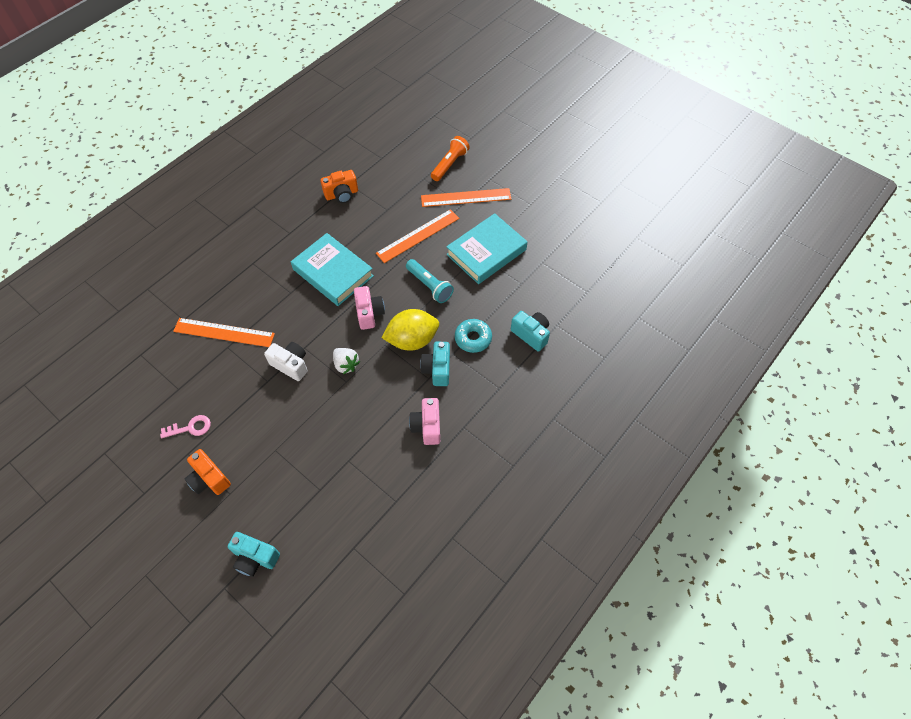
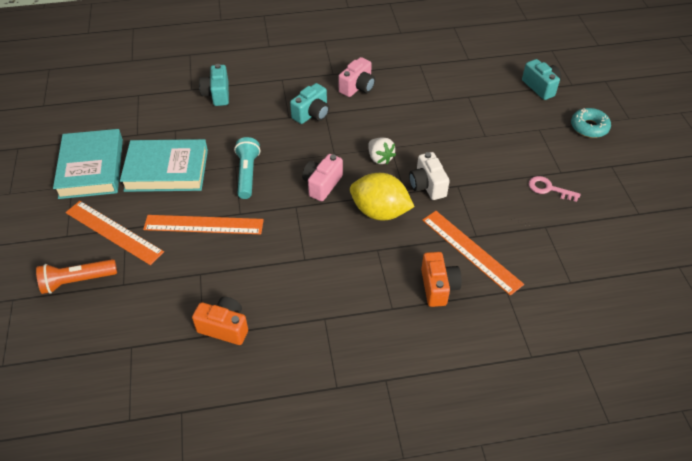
camera: 140 degrees left, 10 degrees down
(209, 479) = (550, 146): orange camera -> orange camera (438, 287)
(333, 273) = (319, 242): turquoise book -> turquoise book (91, 168)
(346, 365) = (380, 158): white strawberry -> white strawberry turned 150 degrees clockwise
(412, 340) = (309, 143): yellow lemon -> yellow lemon (380, 212)
(473, 338) = (261, 117): turquoise donut -> turquoise donut (589, 127)

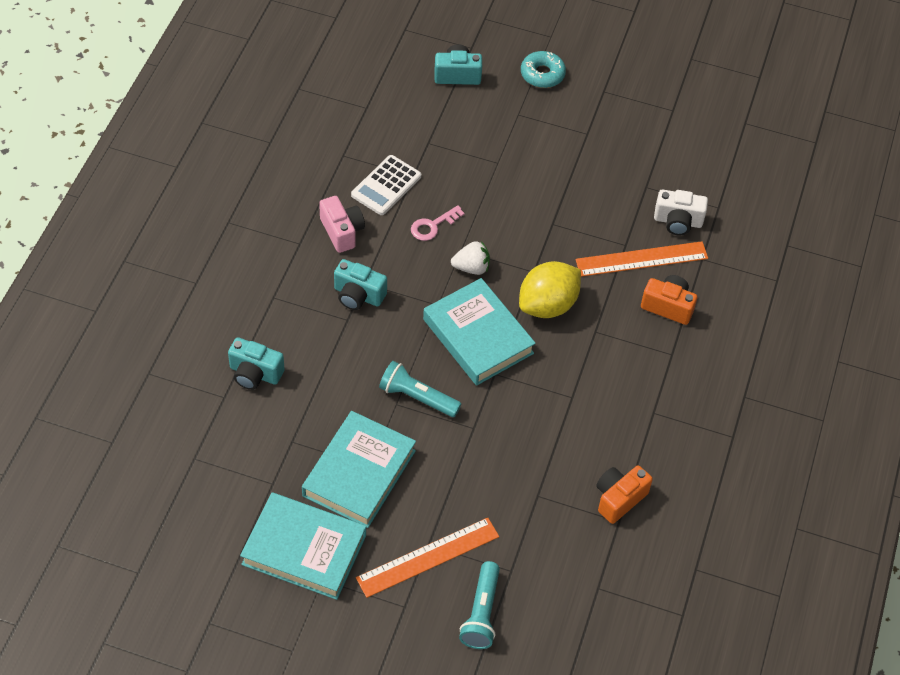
camera: 65 degrees left, 5 degrees up
(77, 281) = (481, 613): orange flashlight -> turquoise flashlight
(203, 225) = (470, 467): orange ruler -> none
(312, 114) = (358, 295): turquoise camera -> turquoise camera turned 135 degrees clockwise
(322, 184) = (478, 336): pink camera -> turquoise book
(413, 91) = (386, 186): none -> white calculator
(427, 185) = (537, 248): white camera -> white camera (678, 221)
(548, 189) = (602, 156): pink key -> pink key (433, 226)

